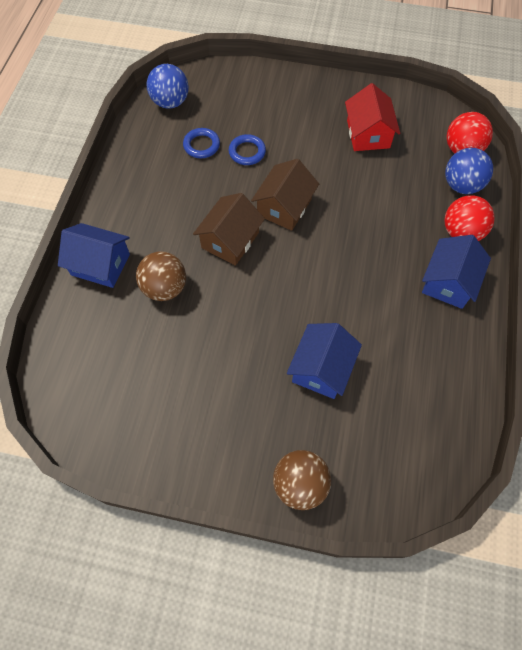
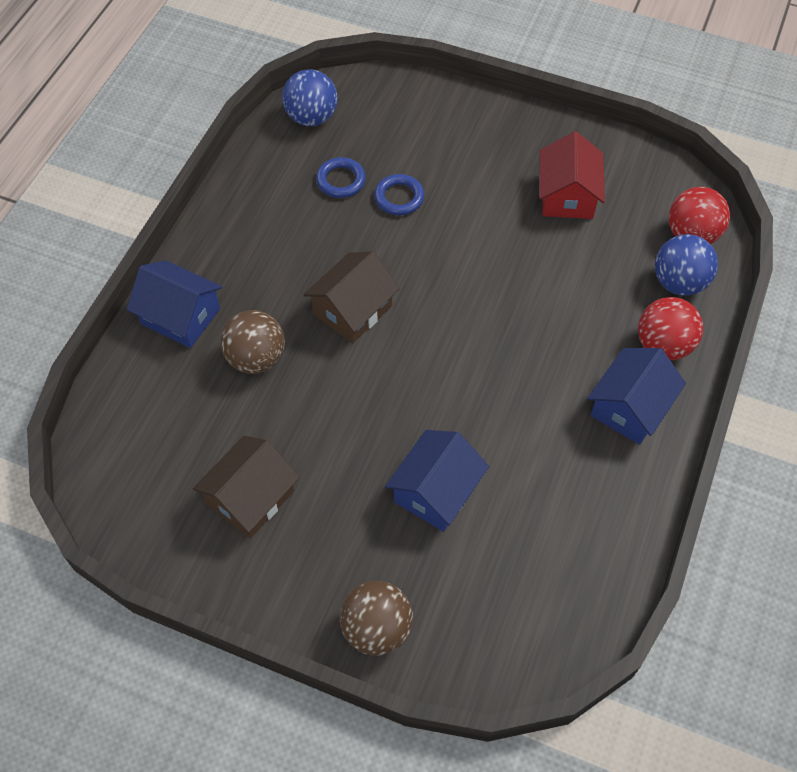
camera: 10 degrees right, 5 degrees down
(284, 207) = (433, 277): brown house -> brown house (250, 497)

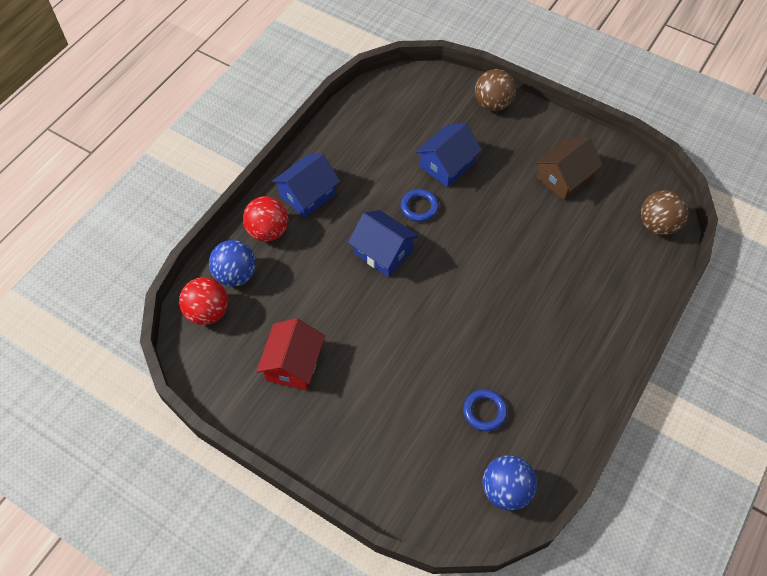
camera: 170 degrees left, 0 degrees up
(180, 316) = (618, 306): blue house -> blue house (383, 252)
(256, 358) = (560, 265): brown ball -> brown ball (657, 225)
(352, 310) = (487, 291): brown house -> none
(399, 197) = (436, 385): blue ring -> blue ring (419, 207)

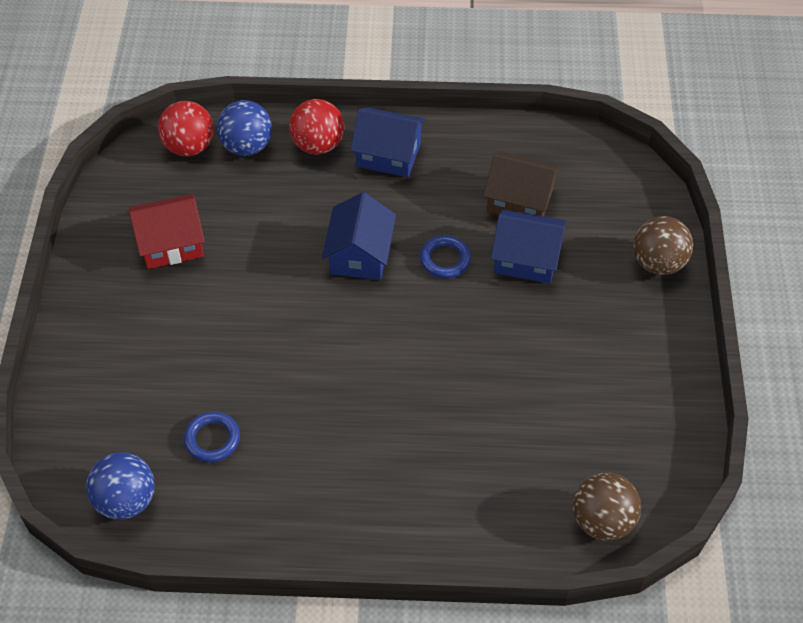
camera: 60 degrees right, 5 degrees down
(564, 178) = (600, 385): brown house -> brown house (520, 200)

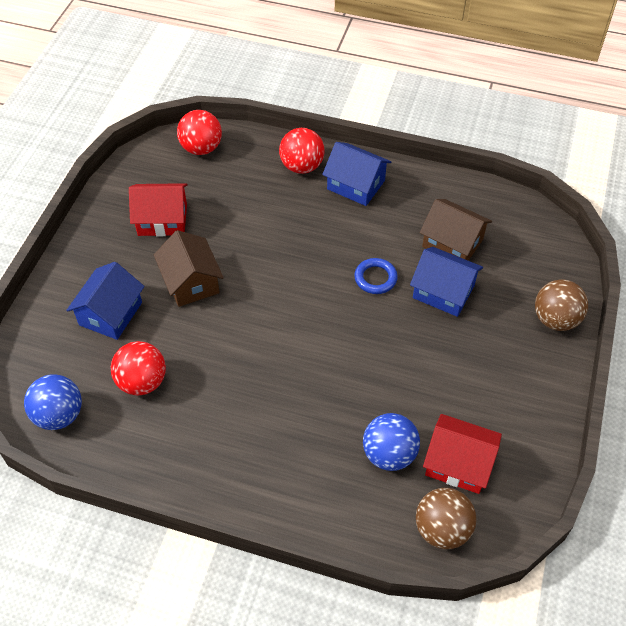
camera: 15 degrees right, 0 degrees up
(212, 439) = (142, 382): blue ring -> red ball
(231, 310) = (191, 282): none -> brown house
(247, 146) = (246, 156): blue ball -> blue ball (389, 454)
(360, 254) = (307, 259): blue house -> blue house (111, 313)
(599, 445) = (458, 463): none -> red house

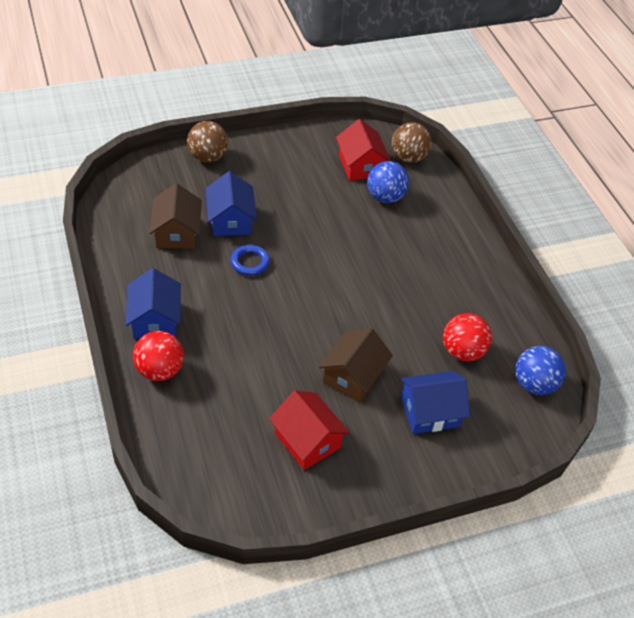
camera: 130 degrees left, 5 degrees down
(201, 148) = (193, 467): red ball -> none

